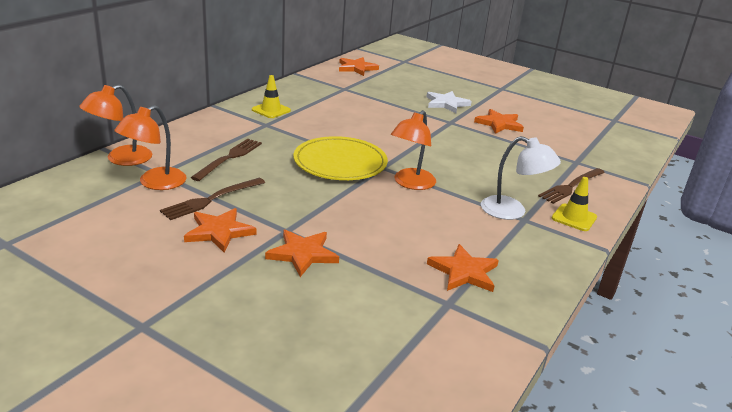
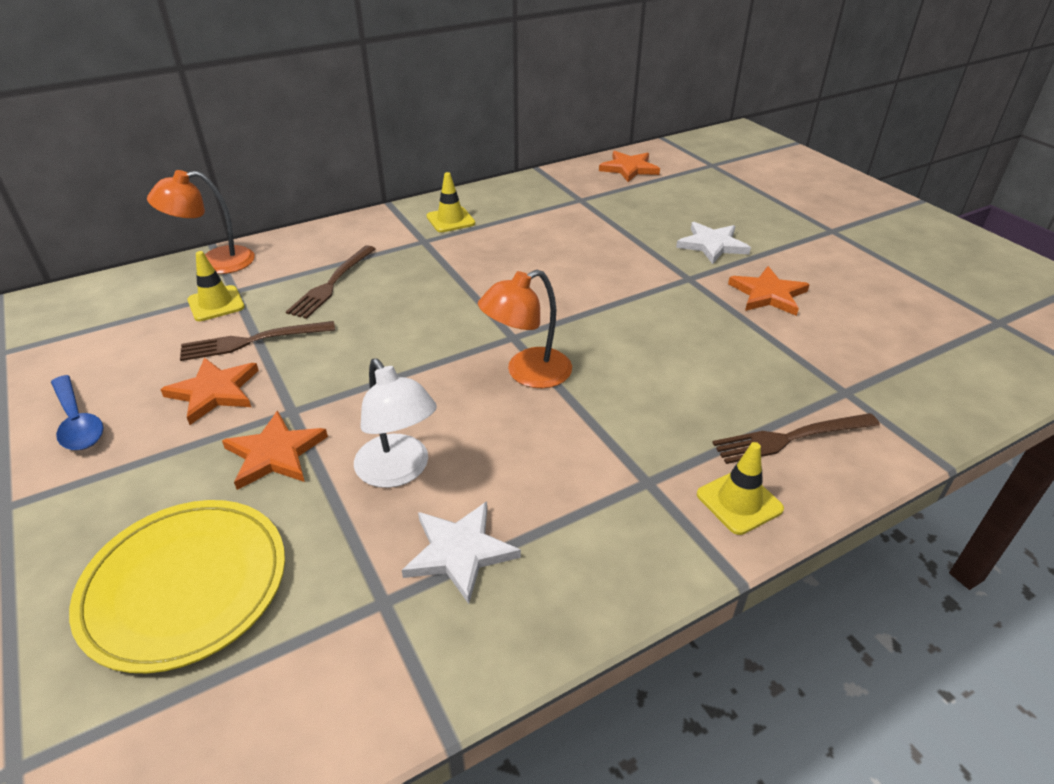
camera: 30 degrees right, 10 degrees up
(135, 269) = (77, 422): none -> blue spoon
(155, 183) = (216, 304): orange lamp -> yellow traffic cone
(229, 158) = (332, 284): brown fork -> brown fork turned 150 degrees clockwise
(340, 162) = (462, 318): yellow plate -> yellow plate (185, 586)
(464, 272) = (459, 552): orange star -> white star
(512, 211) = (641, 461): white lamp -> white lamp (398, 471)

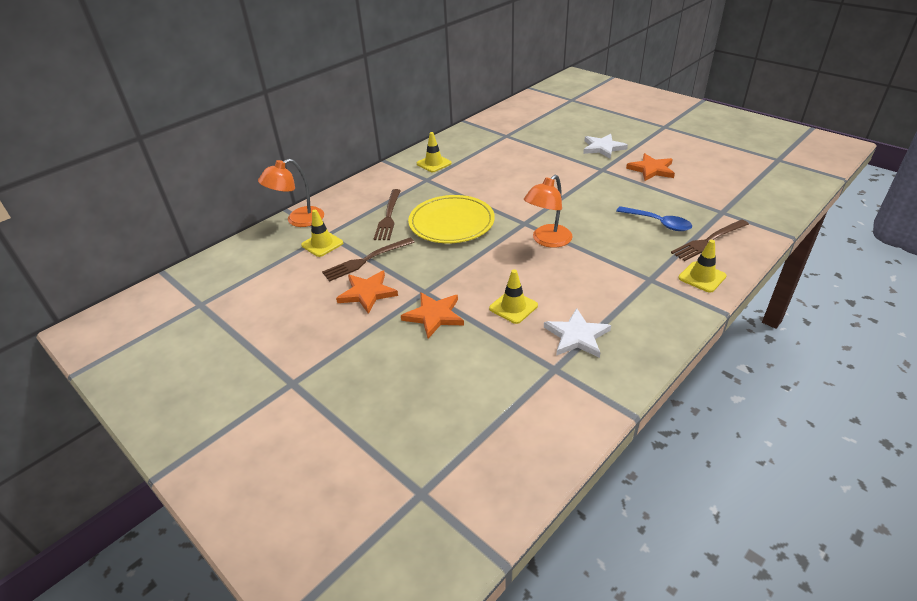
camera: 15 degrees left, 0 degrees up
(77, 422) = (294, 329): blue spoon -> blue spoon (658, 223)
(185, 586) = (439, 391): yellow plate -> yellow plate (451, 222)
(398, 471) = (513, 307): white lamp -> yellow traffic cone
(629, 168) = (522, 111): orange star -> none

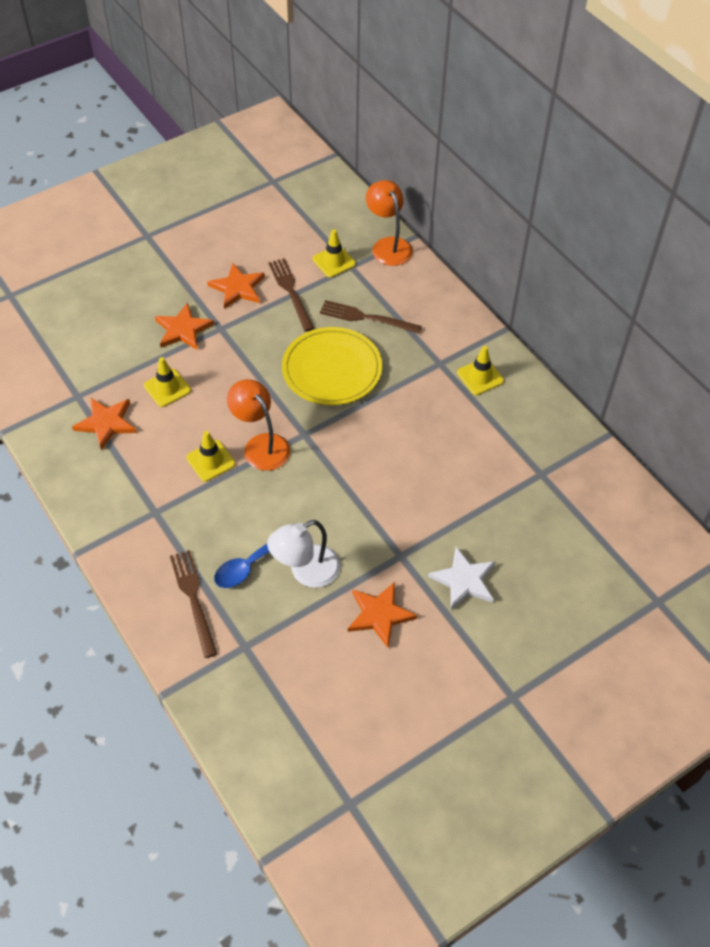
camera: 100 degrees right, 15 degrees up
(577, 336) = (106, 423): white star -> orange star
(644, 200) = (306, 572): none -> white lamp
(702, 277) = (136, 560): yellow traffic cone -> yellow traffic cone (210, 461)

